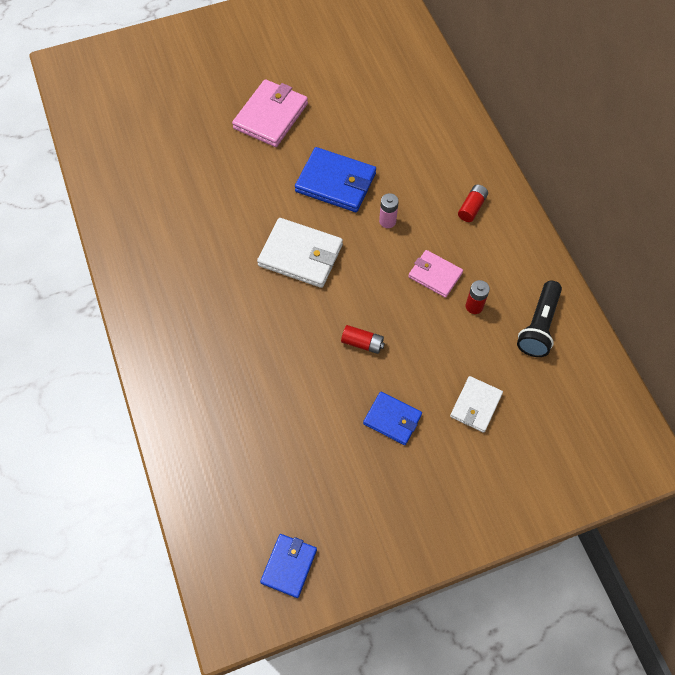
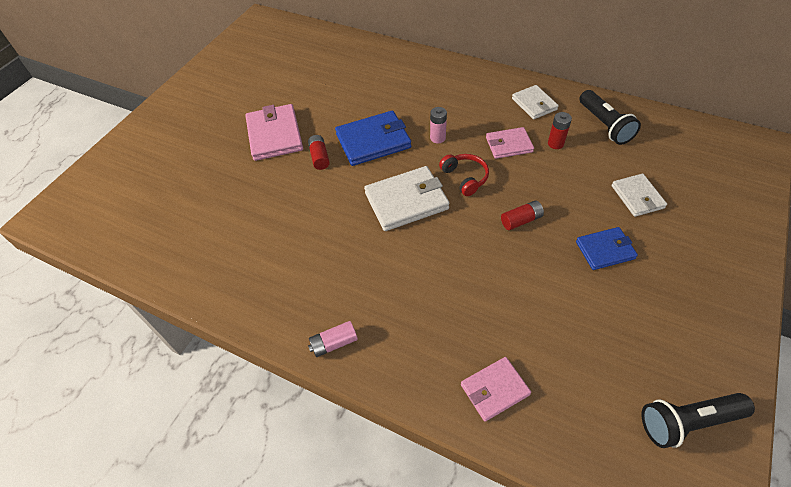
camera: 40 degrees left, 10 degrees down
(142, 316) = (334, 343): none -> pink battery
(200, 434) = (494, 389): none -> pink wallet
(289, 566) = (687, 422): blue wallet -> black flashlight
(365, 273) = (465, 177): none -> red headphones
(471, 207) = (478, 94): red battery -> red battery (319, 157)
(506, 256) = (534, 104): none -> white wallet

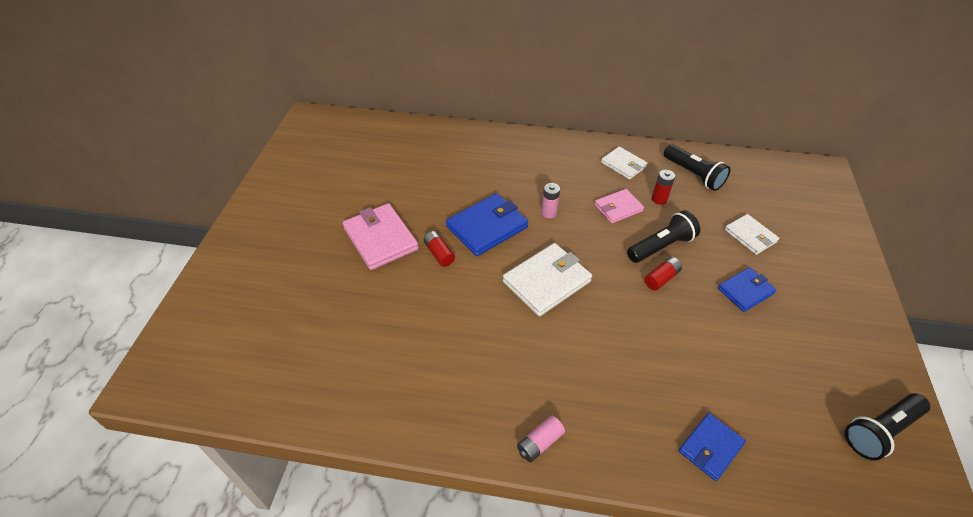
camera: 20 degrees left, 5 degrees down
(465, 177) = (592, 247): red headphones -> none
(494, 389) = (710, 447): pink wallet -> blue wallet
(536, 189) = (661, 246): none -> black flashlight

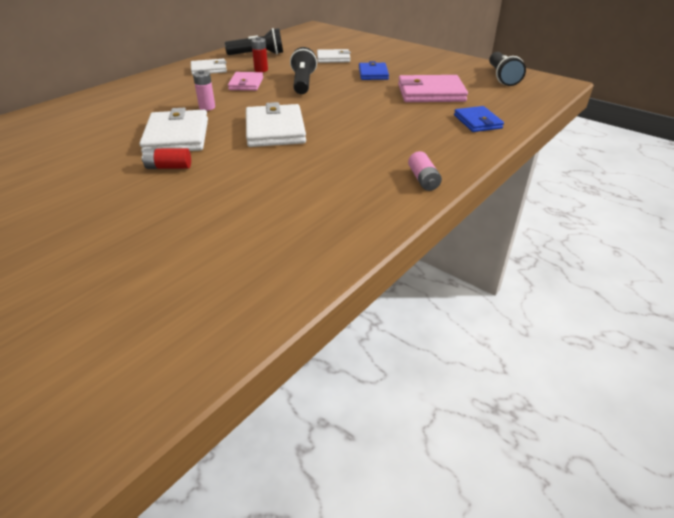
camera: 60 degrees left, 10 degrees down
(381, 239) = (93, 194): pink wallet -> pink wallet (431, 93)
(487, 227) = (177, 136): blue wallet -> white wallet
(661, 278) = (330, 92): red battery -> none

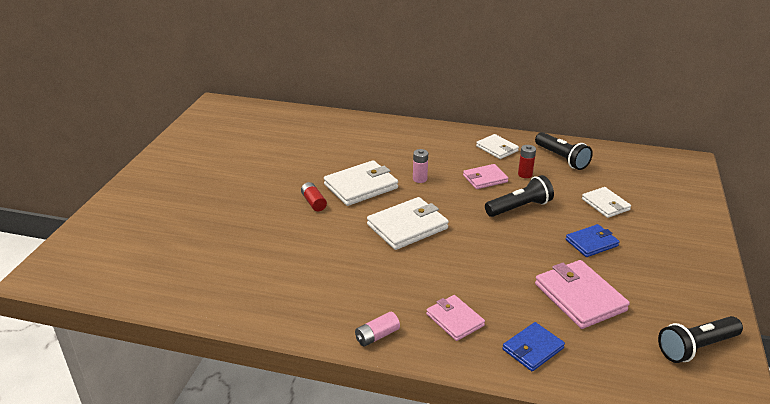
camera: 65 degrees right, 5 degrees down
(425, 141) = (455, 320): none -> pink wallet

